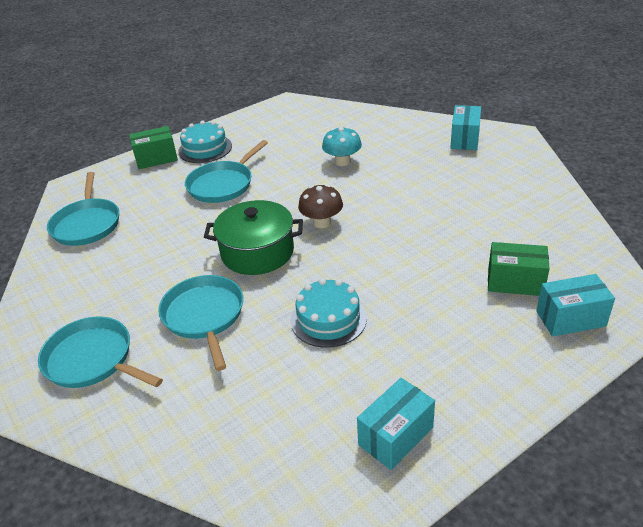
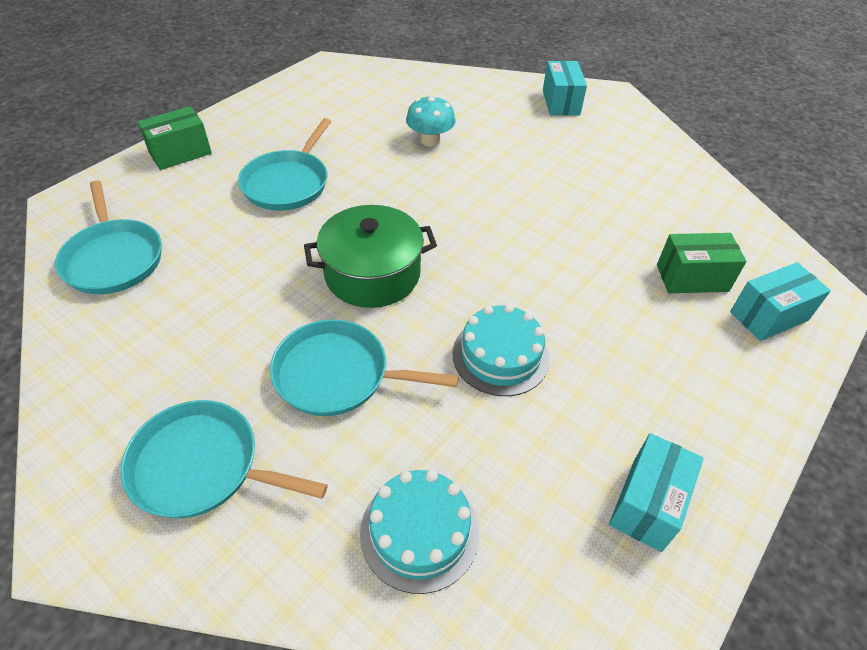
camera: 20 degrees left, 10 degrees up
(204, 316) = (337, 375): turquoise pan -> turquoise pan turned 45 degrees counterclockwise
(205, 149) = (243, 134): turquoise cake -> turquoise cake (419, 531)
(322, 222) = (438, 224): brown mushroom -> none

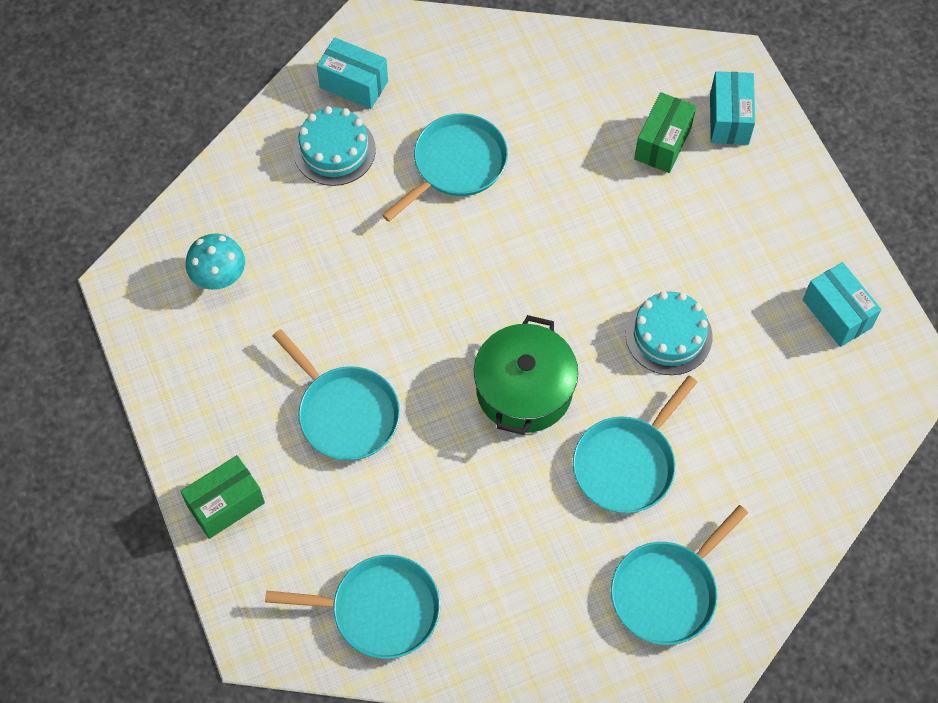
camera: 60 degrees left, 15 degrees up
(180, 153) = (226, 504): green box -> green box turned 60 degrees clockwise
(419, 531) = (790, 465): turquoise cake -> turquoise cake (334, 150)
(430, 140) = (348, 246): turquoise mushroom -> turquoise mushroom (219, 276)
(546, 167) = (456, 164): none -> turquoise pan

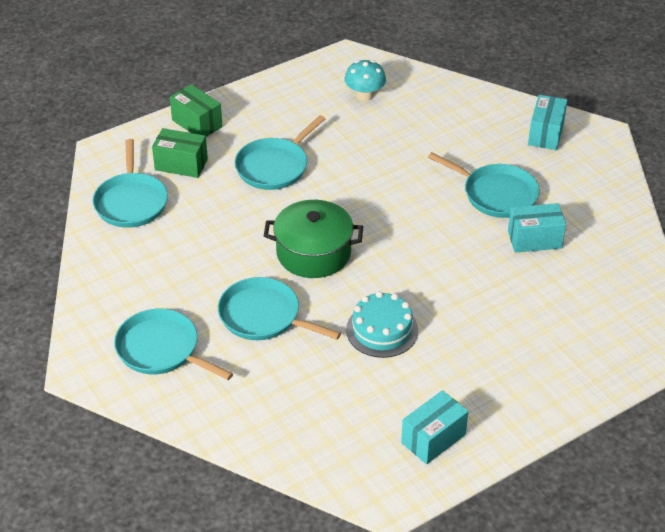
camera: 80 degrees right, 20 degrees down
(334, 150) = (485, 132): turquoise cake -> none
(662, 143) = (563, 309): green box -> green box (181, 164)
(729, 119) = (606, 350): turquoise box -> turquoise box (534, 239)

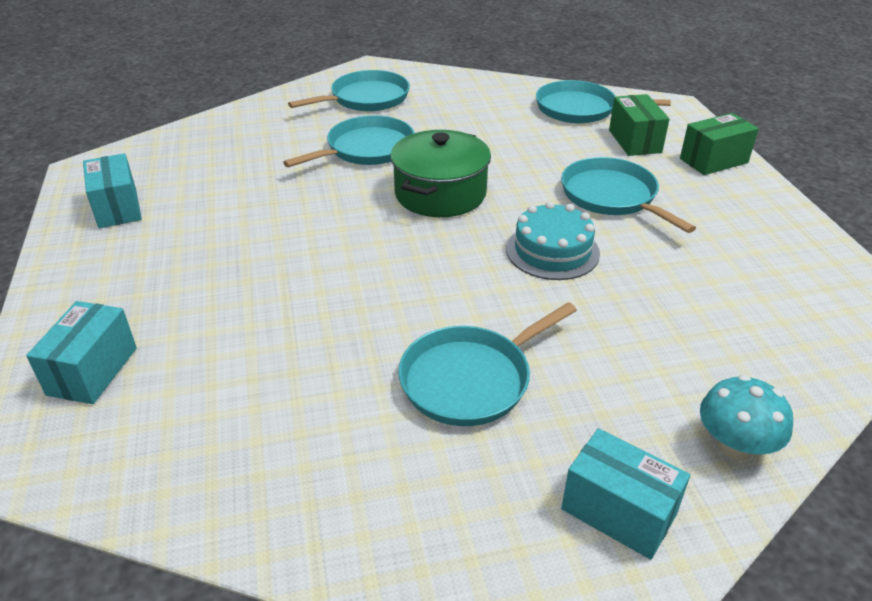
camera: 110 degrees right, 5 degrees down
(181, 164) = (634, 141): green box -> green box turned 45 degrees counterclockwise
(364, 95) = (770, 304): turquoise mushroom -> turquoise mushroom (734, 446)
(382, 330) = (287, 211): turquoise cake -> turquoise cake (552, 251)
(534, 239) = (344, 388): turquoise box -> turquoise box (92, 371)

